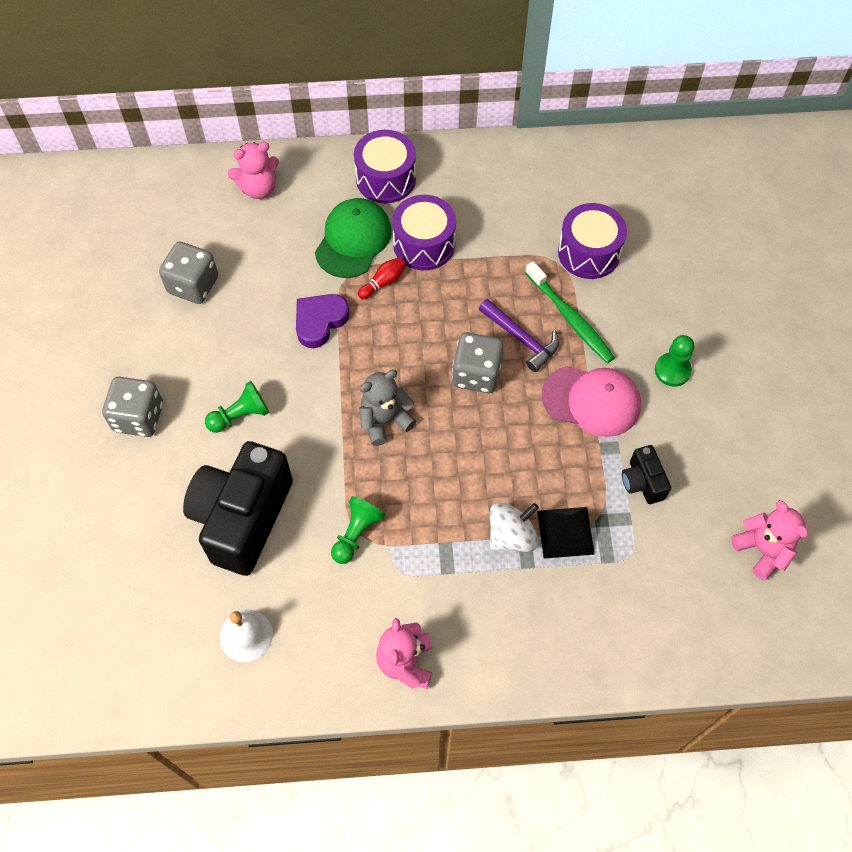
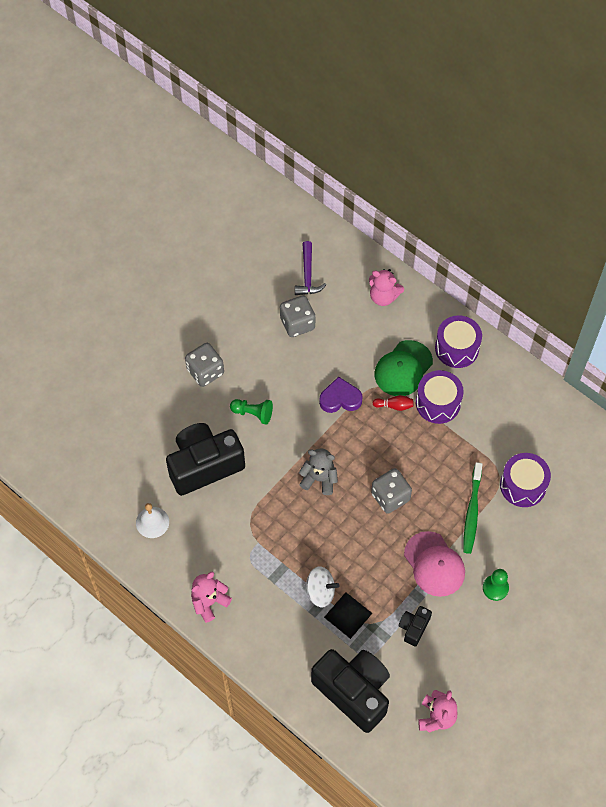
camera: 45 degrees right, 0 degrees up
(353, 240) = (403, 368): green cap -> green cap turned 150 degrees clockwise
(356, 534) = (248, 522): green pawn -> none
(521, 339) = (433, 499): purple hammer -> purple hammer (307, 275)
(658, 606) = (354, 691): none -> black camera

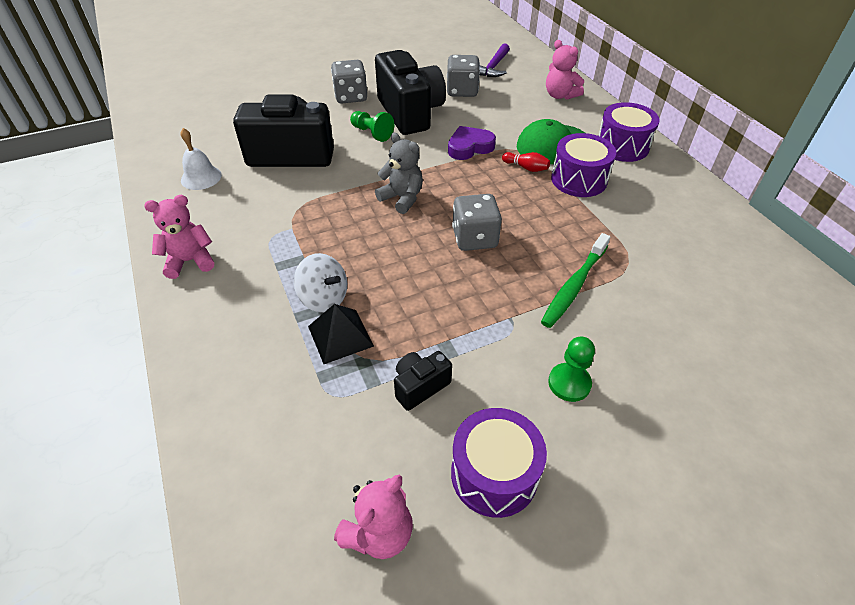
camera: 25 degrees right, 15 degrees down
(340, 398) = (469, 147): purple heart -> purple heart turned 45 degrees counterclockwise
(354, 691) = (278, 434): black camera -> black camera (410, 113)
(434, 564) = (492, 323): pink cap -> none
(523, 485) = (658, 282): purple drum -> purple drum (494, 474)

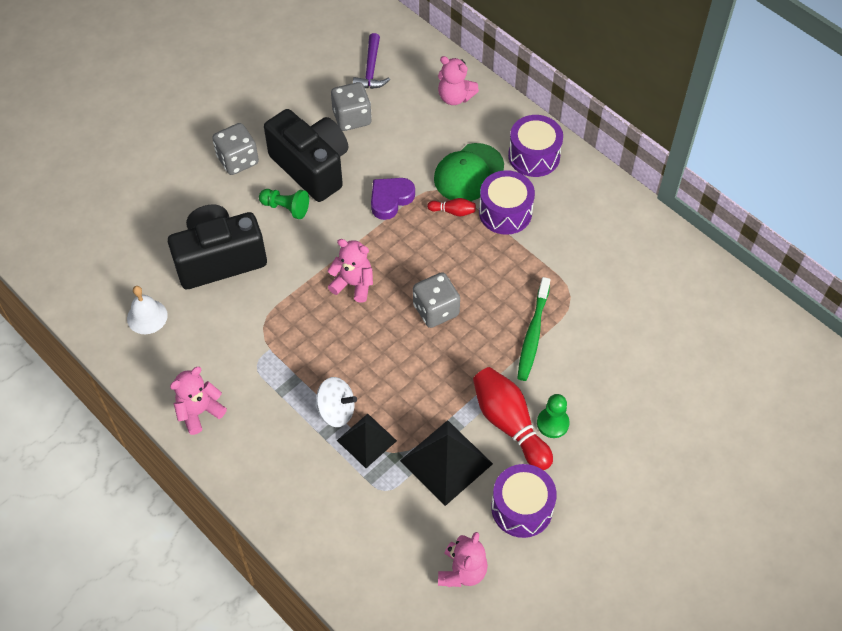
camera: 20 degrees left, 10 degrees up
(402, 198) = (353, 284): grey teddy bear -> pink teddy bear
(420, 386) = (446, 462): black camera -> black pyramid
(514, 367) = (509, 423): none -> red bowling pin

